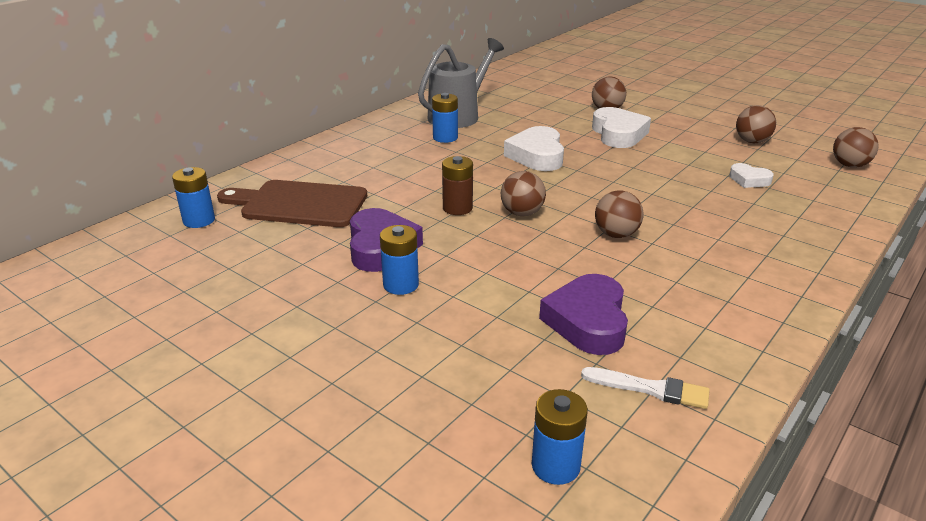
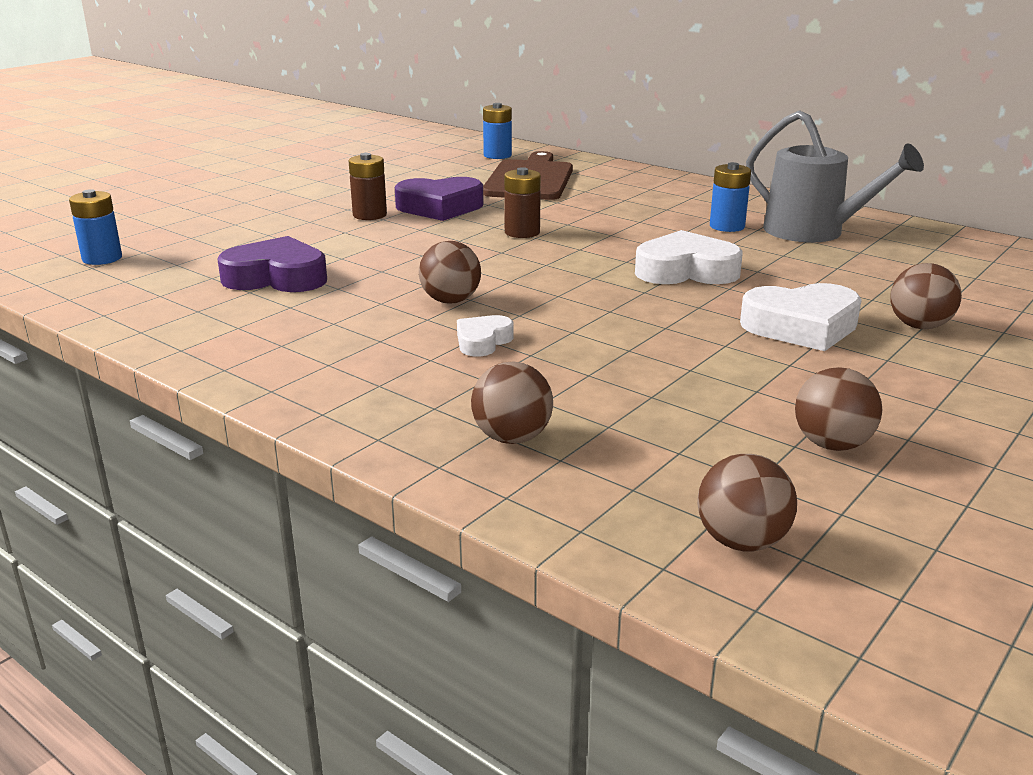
camera: 90 degrees right, 5 degrees down
(401, 285) = (369, 215): blue battery -> brown battery
(522, 213) = (509, 259): brown ball -> brown ball (512, 438)
(650, 389) = (161, 294): white brush -> none
(749, 180) = (635, 411): white heart -> white heart (483, 341)

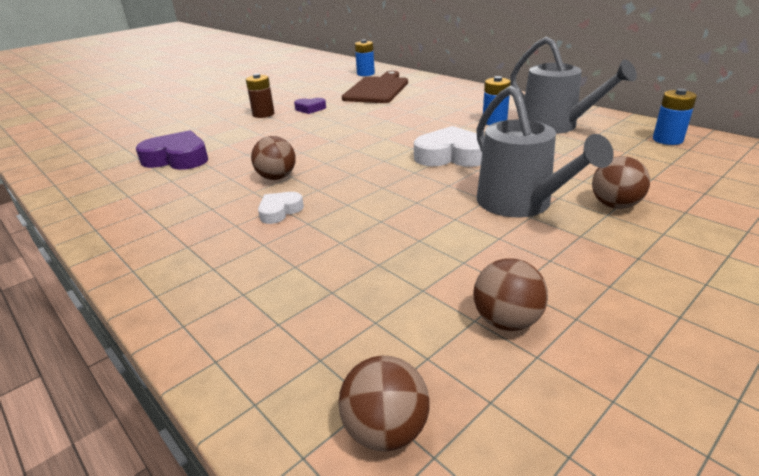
camera: 10 degrees right, 5 degrees up
(102, 258) = (85, 144): blue battery -> blue battery (667, 140)
(440, 207) = (310, 109): purple heart -> purple heart, size x0.55
(512, 438) = (252, 300): brown ball -> none
(522, 232) = (353, 126): brown battery -> none
(801, 327) = (520, 204): white heart -> grey watering can

